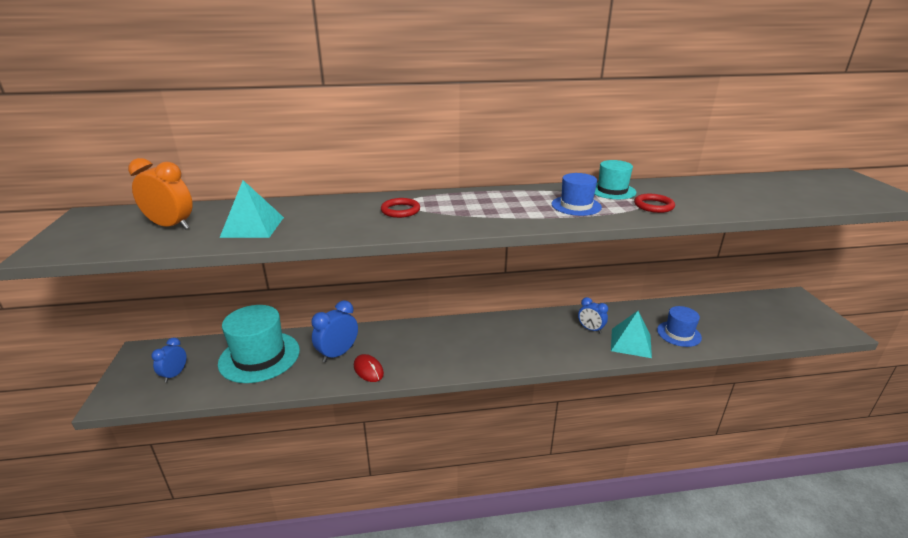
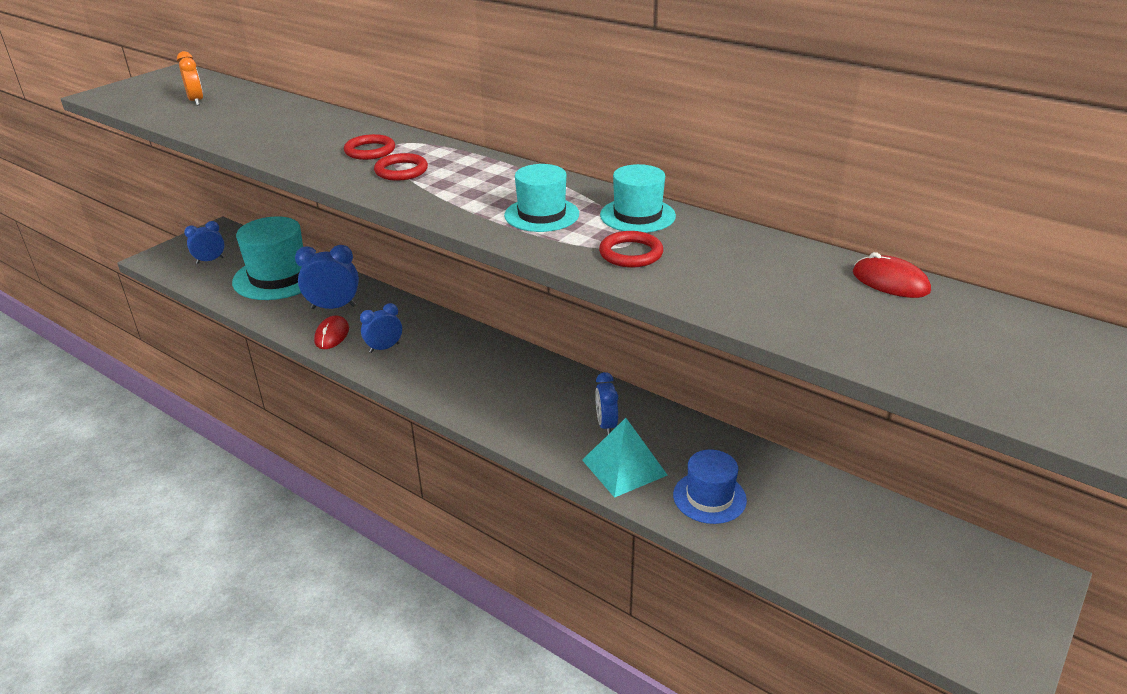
camera: 45 degrees right, 5 degrees up
(171, 226) = (196, 101): orange clock -> orange clock, size x0.65
(252, 227) = (238, 122): turquoise pyramid -> none
(416, 358) = (384, 348): none -> blue clock
(449, 213) = (401, 171): none -> red ring
(576, 206) = (541, 215): blue hat -> turquoise hat
(747, 180) = (890, 282): none -> red mouse

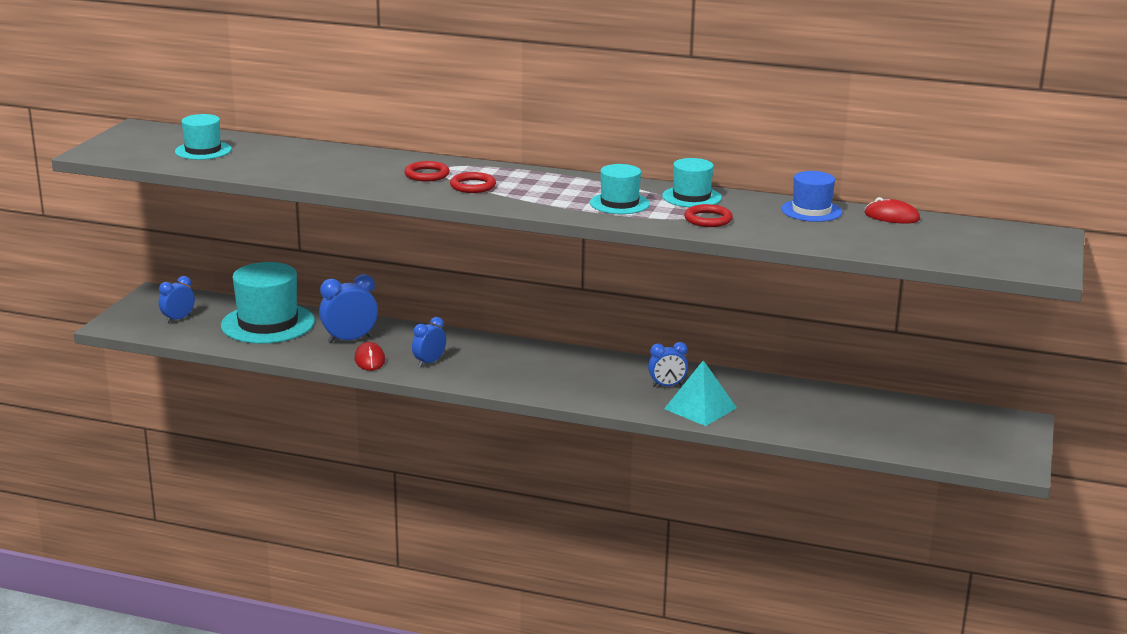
camera: 20 degrees left, 10 degrees down
(196, 101) = (203, 150): orange clock -> turquoise hat
(606, 425) = (667, 386): blue clock -> blue clock turned 75 degrees counterclockwise
(709, 497) = (776, 415): blue hat -> blue hat (811, 211)

